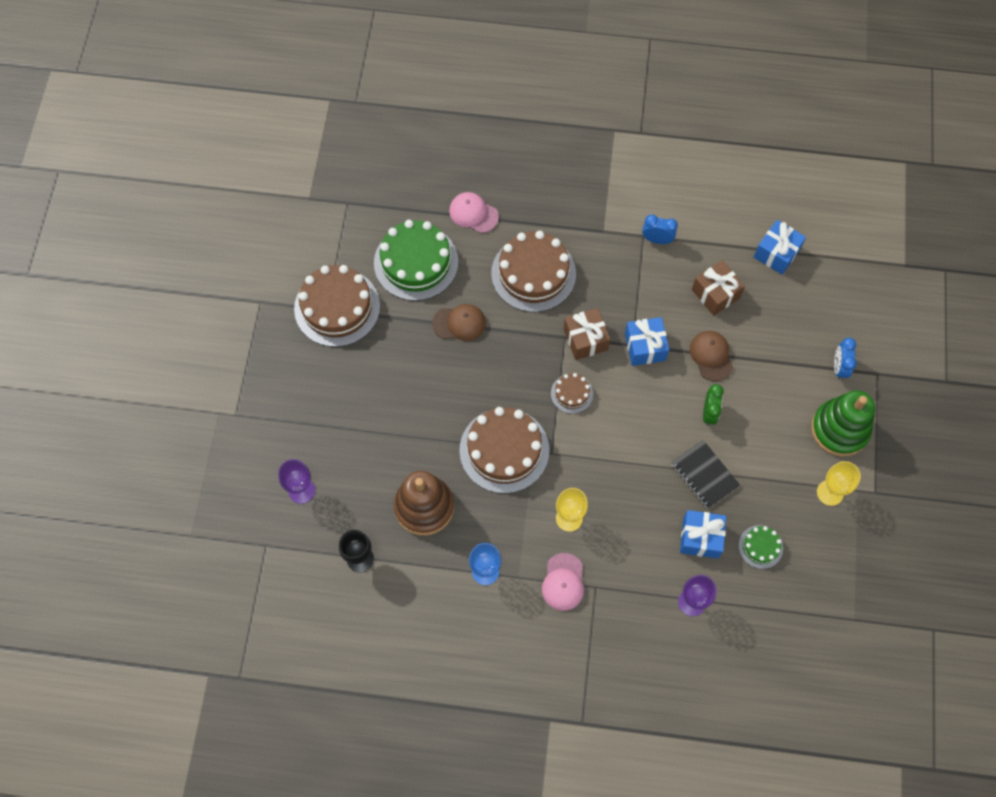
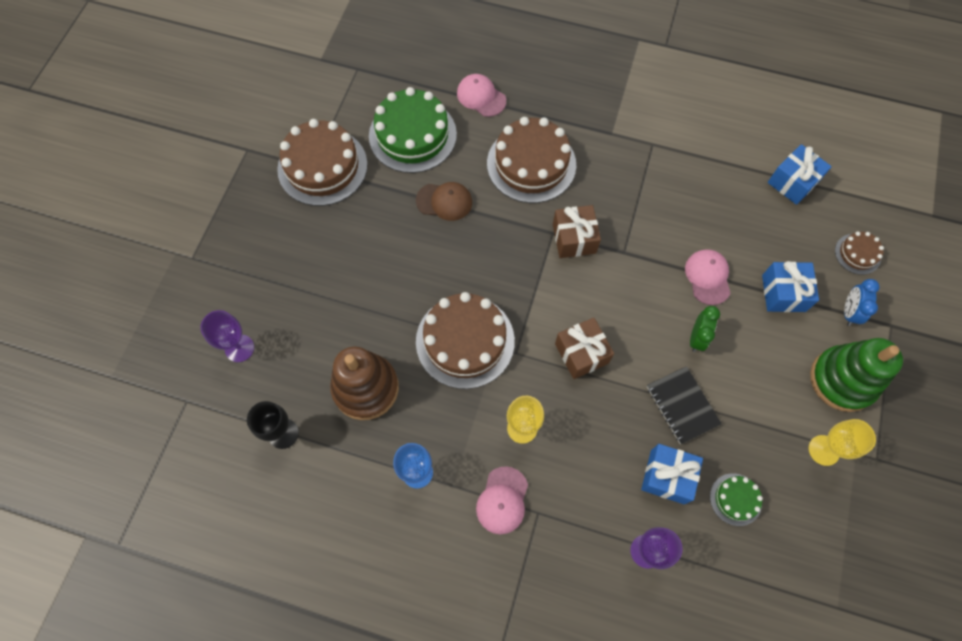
camera: 10 degrees right, 0 degrees up
(572, 393) = (549, 292): brown cake -> brown cake (857, 254)
(645, 347) = (636, 256): blue gift -> blue gift (783, 293)
(657, 240) = (666, 150): blue clock -> none
(711, 356) = (708, 277): brown cap -> pink cap
(715, 294) = (721, 213): brown gift -> brown gift (581, 353)

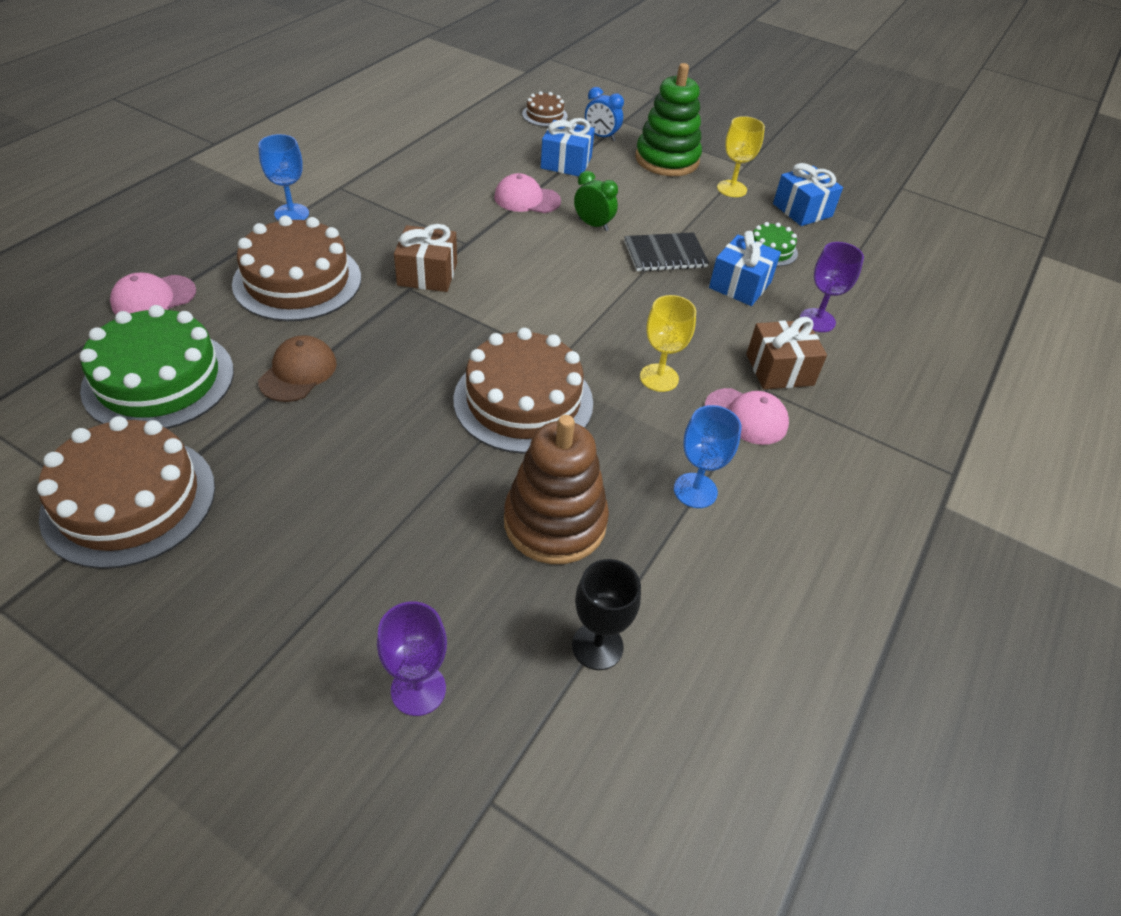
camera: 80 degrees left, 20 degrees down
(581, 353) = (579, 307): brown gift -> brown gift (779, 369)
(604, 129) = (291, 213): none -> blue goblet
(792, 182) = (448, 123): blue gift -> blue gift (802, 210)

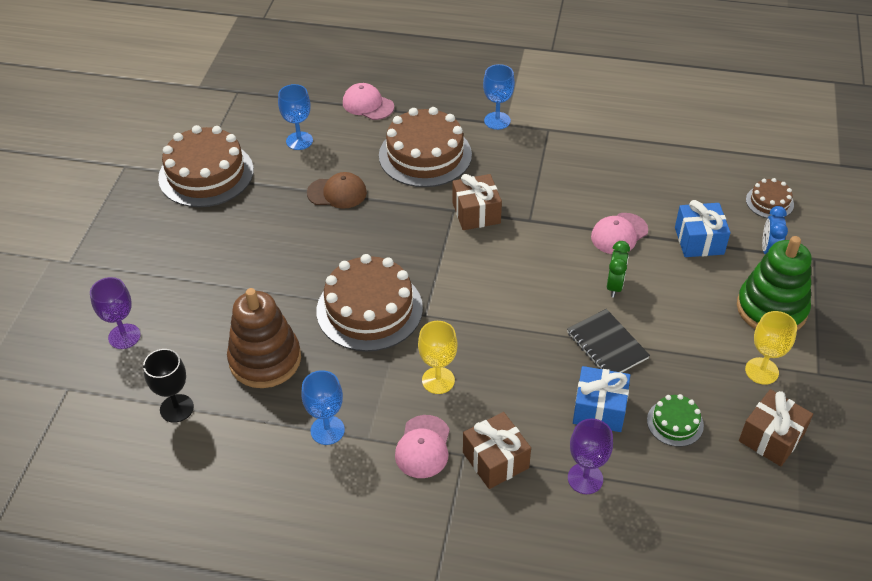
camera: 75 degrees right, 0 degrees up
(159, 380) = (299, 141): green cake -> blue goblet
(527, 199) = (619, 234): pink cap -> pink cap turned 120 degrees counterclockwise
(802, 210) = (771, 437): blue gift -> brown gift

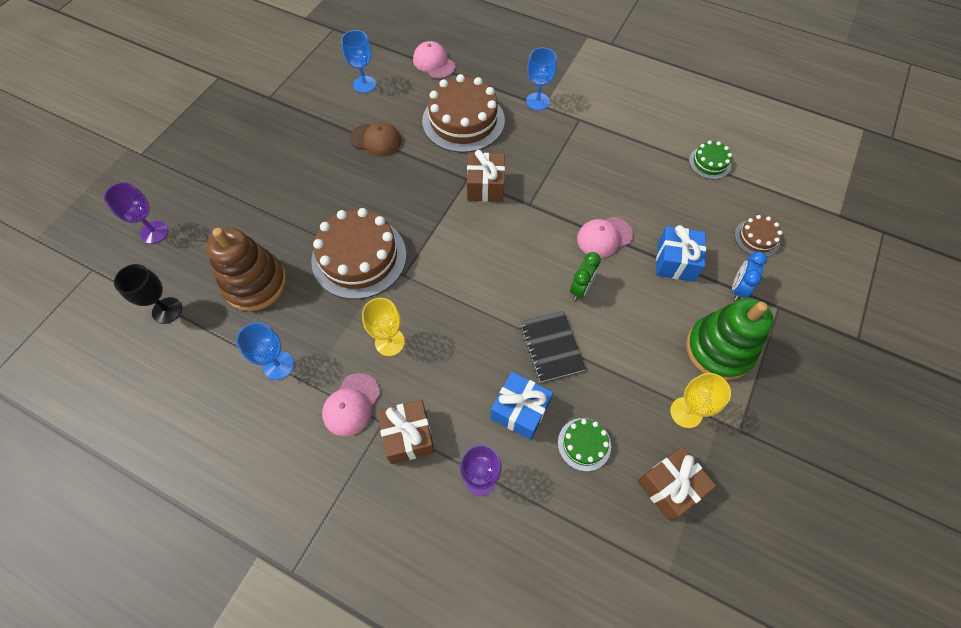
camera: 15 degrees right, 15 degrees up
(206, 174) = (278, 98): brown cake -> none
(697, 143) = (709, 163): none -> green cake

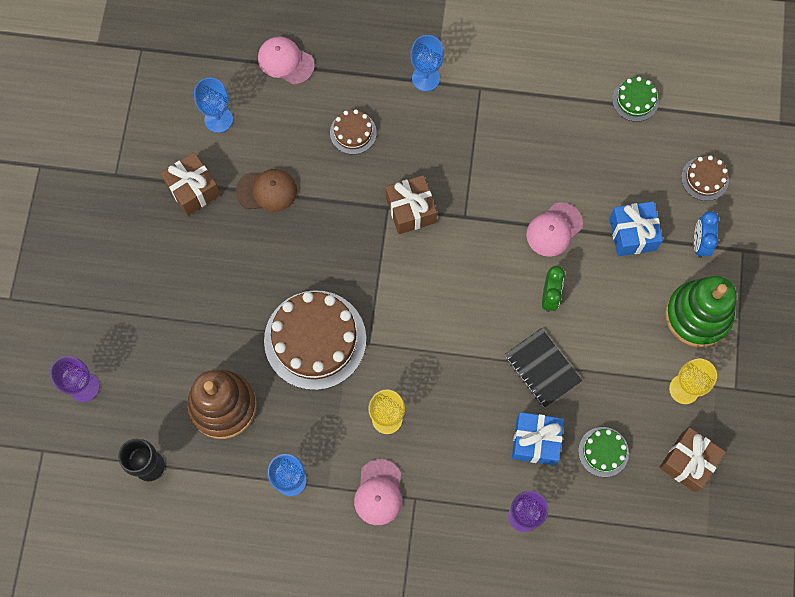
camera: 20 degrees left, 10 degrees up
(408, 436) = (444, 502): brown gift -> brown gift (193, 189)
(463, 121) = (353, 132): brown cake -> brown cake, size x0.48

